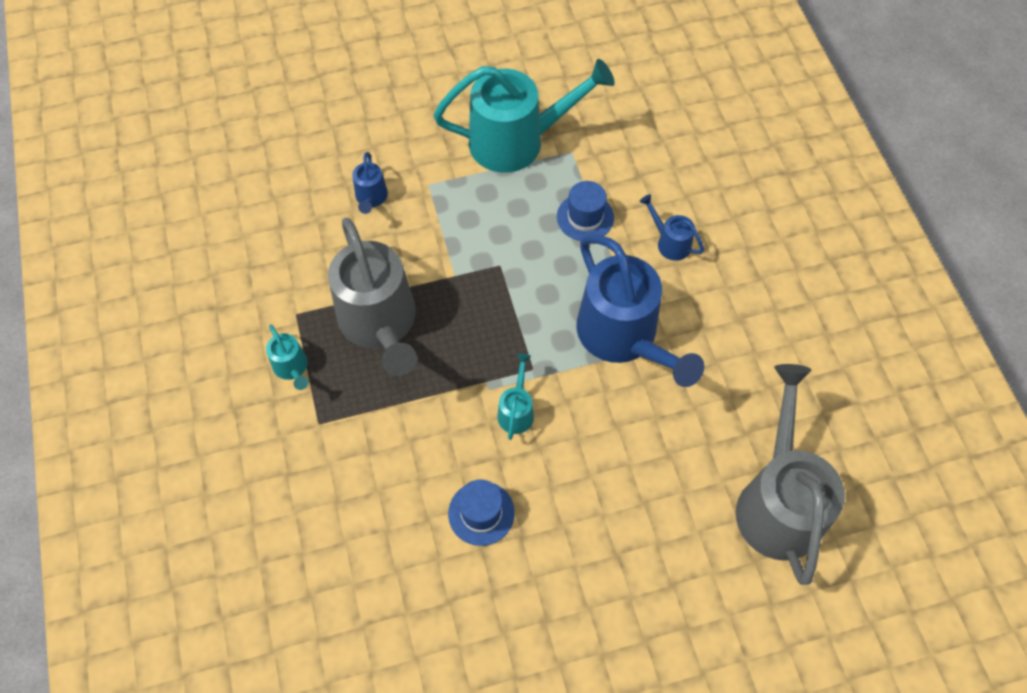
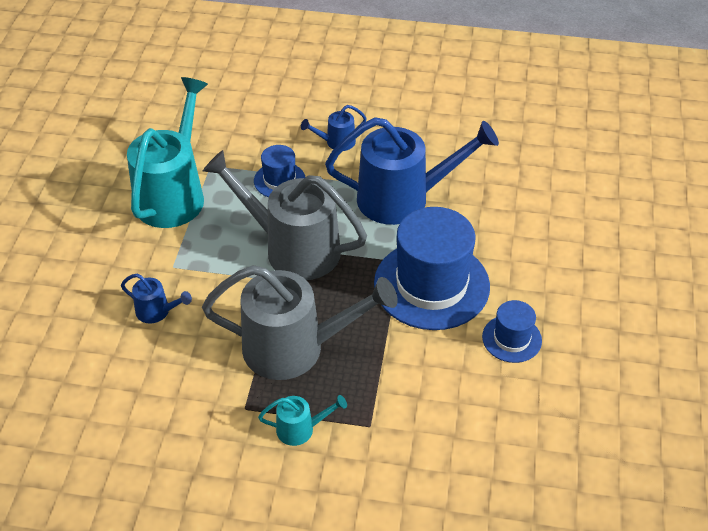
camera: 65 degrees left, 15 degrees down
(516, 410) = (431, 285): turquoise watering can -> blue hat
(777, 501) = (579, 169): grey watering can -> grey watering can (292, 248)

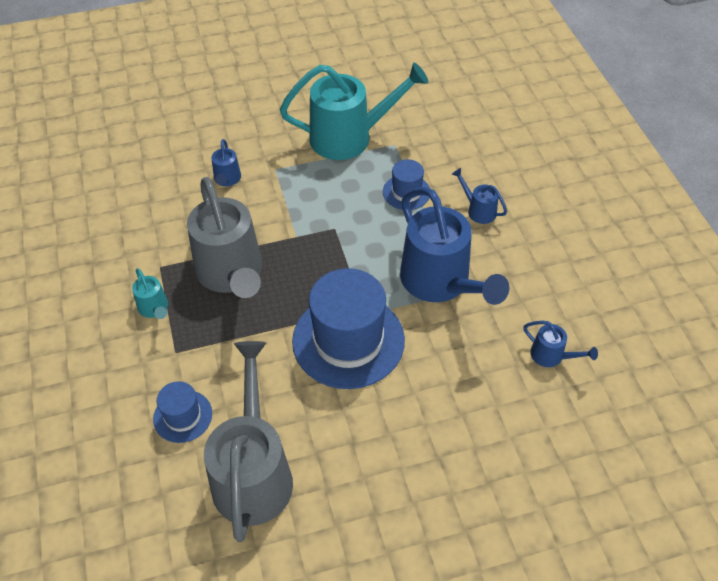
camera: 65 degrees right, 5 degrees up
(292, 248) = (335, 230): grey watering can -> grey watering can (253, 471)
(511, 339) = (316, 423): blue hat -> blue hat (183, 416)
(519, 162) = (552, 356): none -> blue watering can

